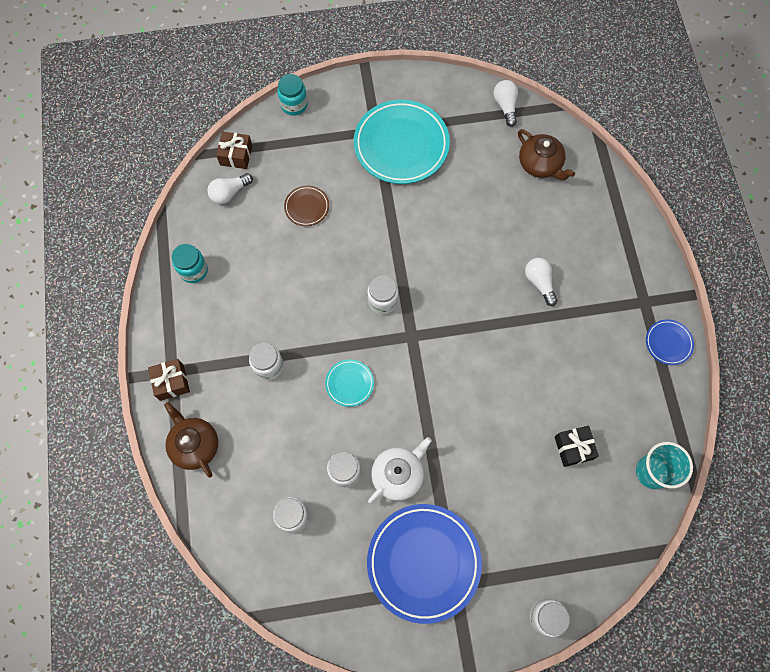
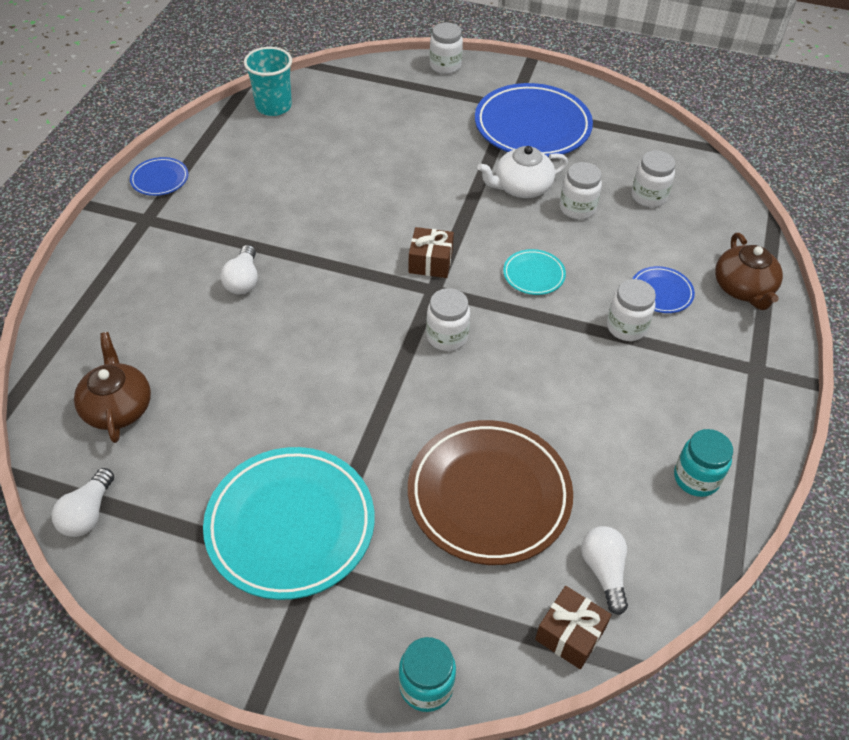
camera: 155 degrees left, 20 degrees down
(171, 382) = (759, 357): brown gift -> brown gift (430, 262)
(229, 193) = (604, 571): white light bulb -> white light bulb turned 90 degrees counterclockwise
(253, 411) = (661, 292): none -> blue plate
(307, 207) = (489, 495): brown plate -> brown plate, size x2.18
(573, 448) = (331, 145): black gift -> none

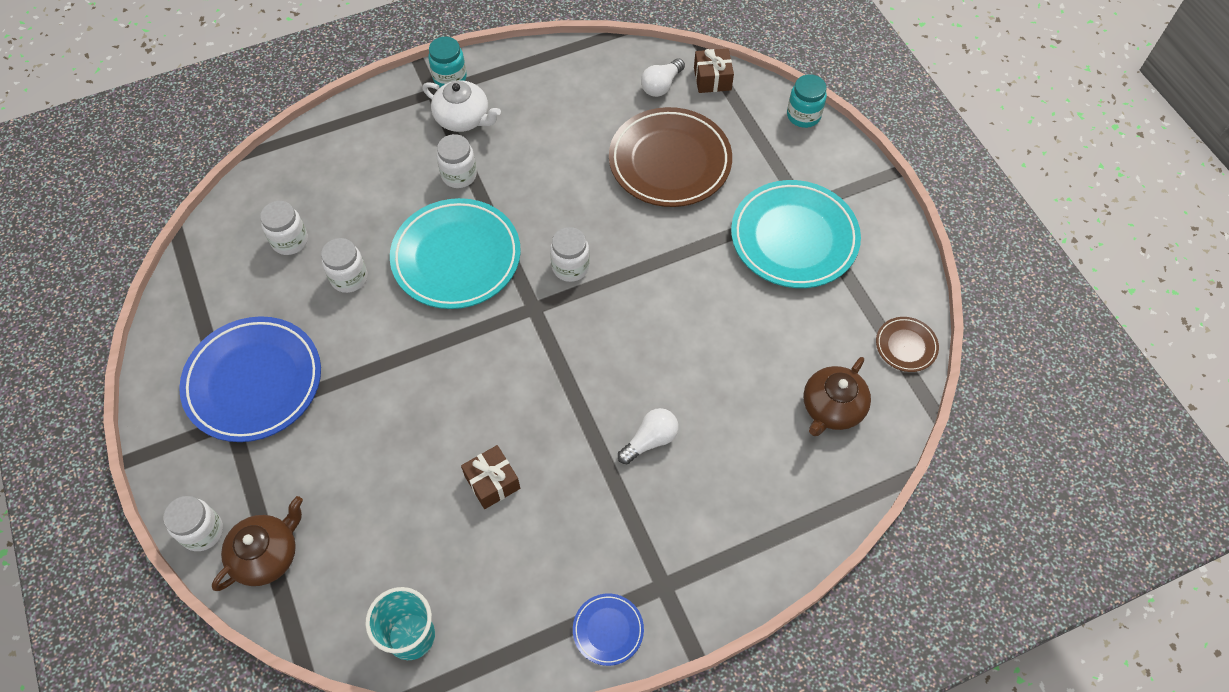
camera: 130 degrees left, 10 degrees up
(88, 513) = (906, 346): white light bulb -> brown plate
(430, 262) = (506, 331): brown gift -> brown gift (492, 482)
(521, 187) = (355, 332): white teapot -> white teapot (463, 118)
(533, 275) = (456, 257): turquoise plate -> turquoise plate, size x2.18
(661, 292) = (403, 175): blue plate -> none
(696, 478) = (555, 79): turquoise jar -> turquoise jar (450, 78)
(743, 288) = (355, 134): brown teapot -> brown teapot (266, 555)

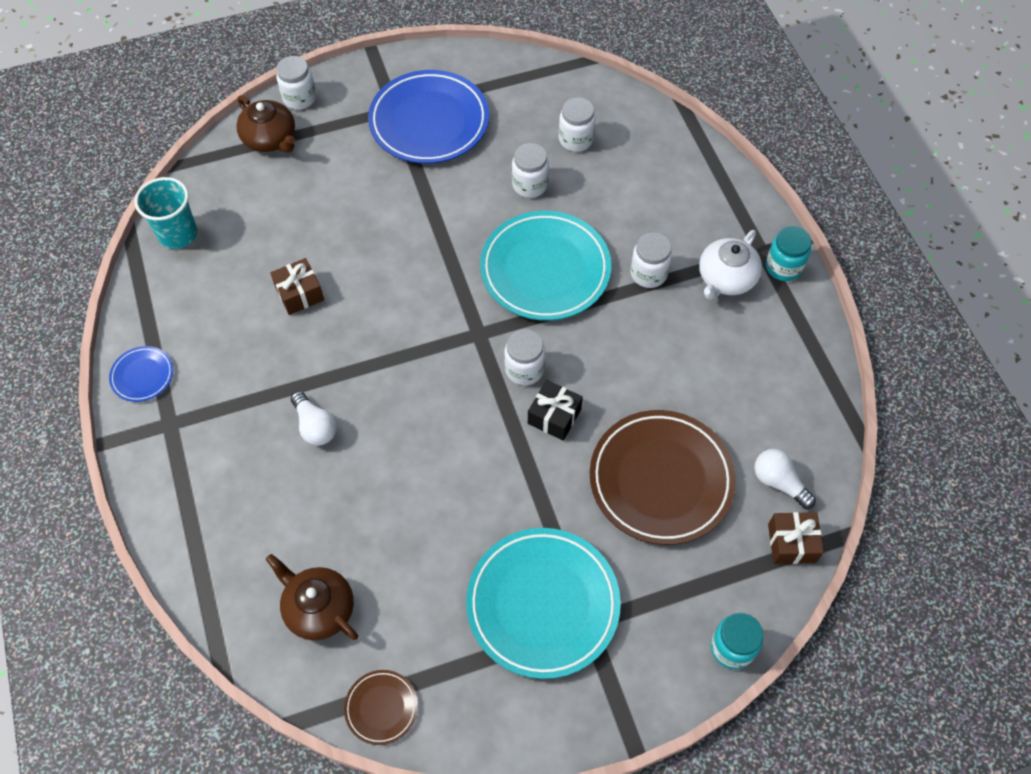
camera: 95 degrees right, 0 degrees up
(618, 240) = (554, 416): none -> black gift

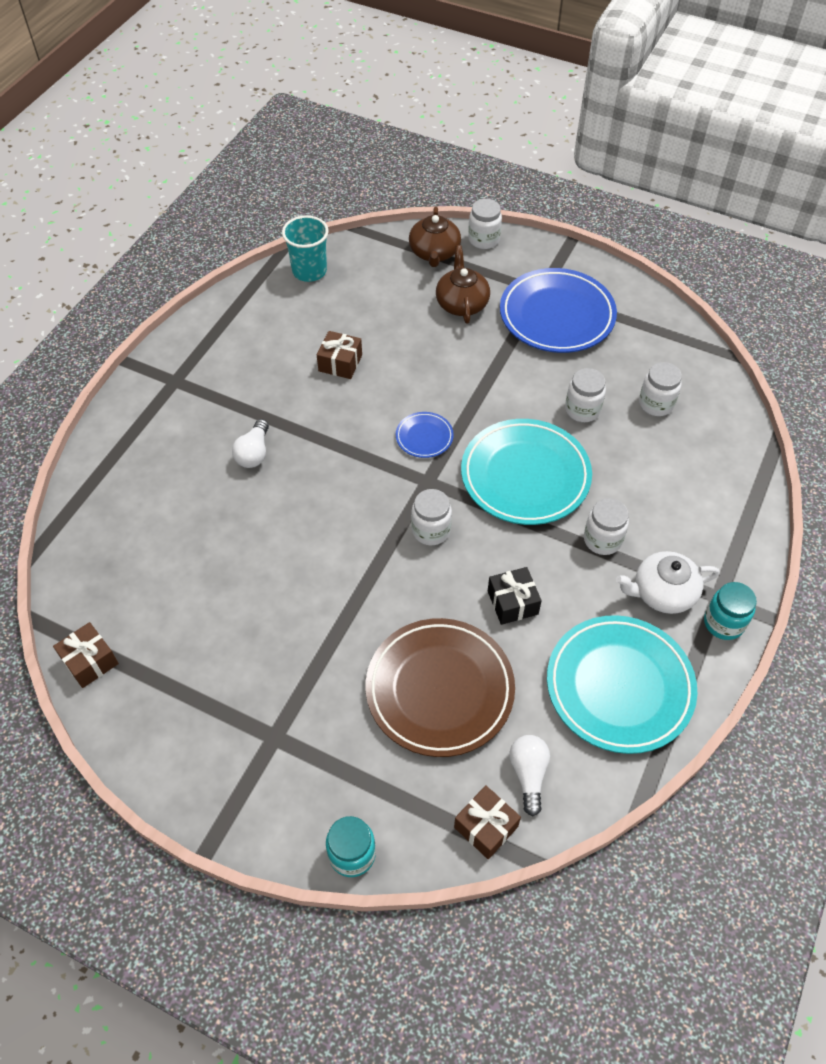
camera: 45 degrees right, 5 degrees down
(142, 376) = (192, 340): blue plate -> blue plate (424, 437)
(319, 608) = (126, 566): brown teapot -> brown teapot (462, 303)
(381, 708) = (90, 661): brown plate -> brown gift
(543, 604) = (260, 695): turquoise plate -> turquoise plate (619, 686)
(554, 416) = (414, 579): black gift -> black gift (512, 602)

